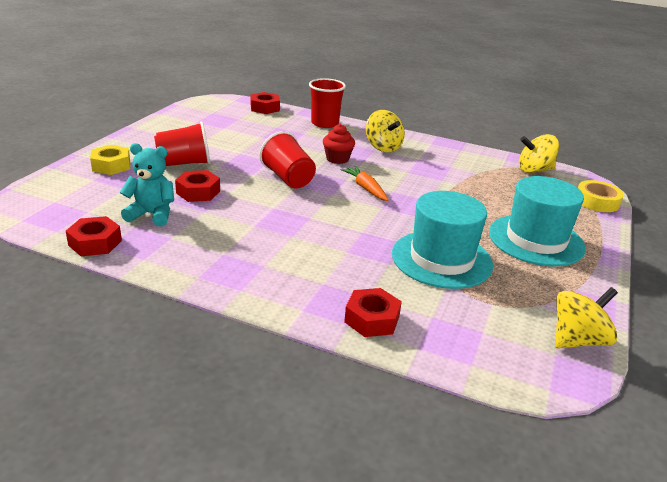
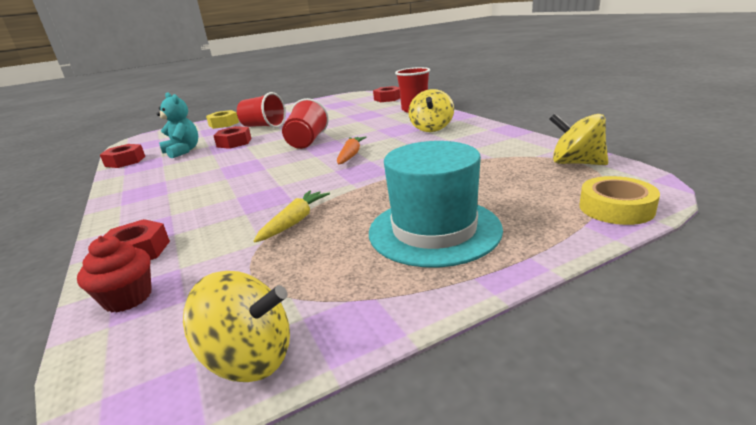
camera: 45 degrees right, 5 degrees down
(337, 159) = (373, 133): red cupcake -> red cupcake (128, 298)
(441, 259) = (295, 222): turquoise hat -> yellow carrot

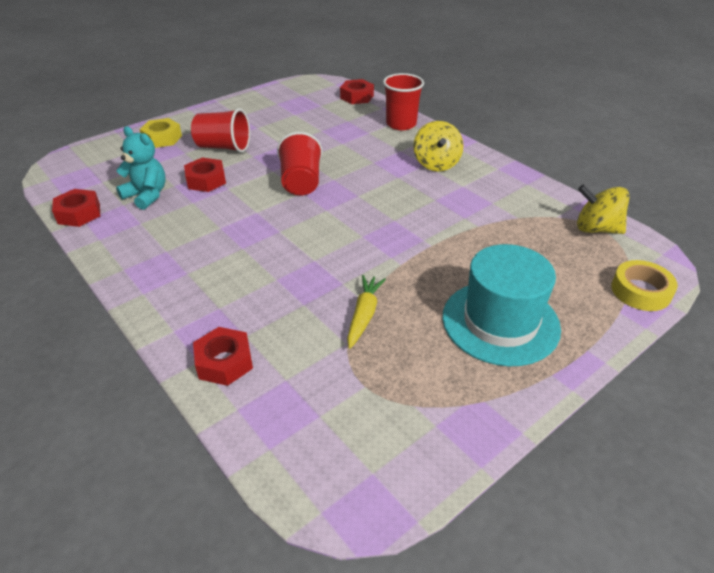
camera: 15 degrees left, 15 degrees up
(128, 298) = (263, 418): red cupcake -> none
(250, 358) = (416, 466): yellow spinning top -> none
(351, 155) = (367, 210): orange carrot -> none

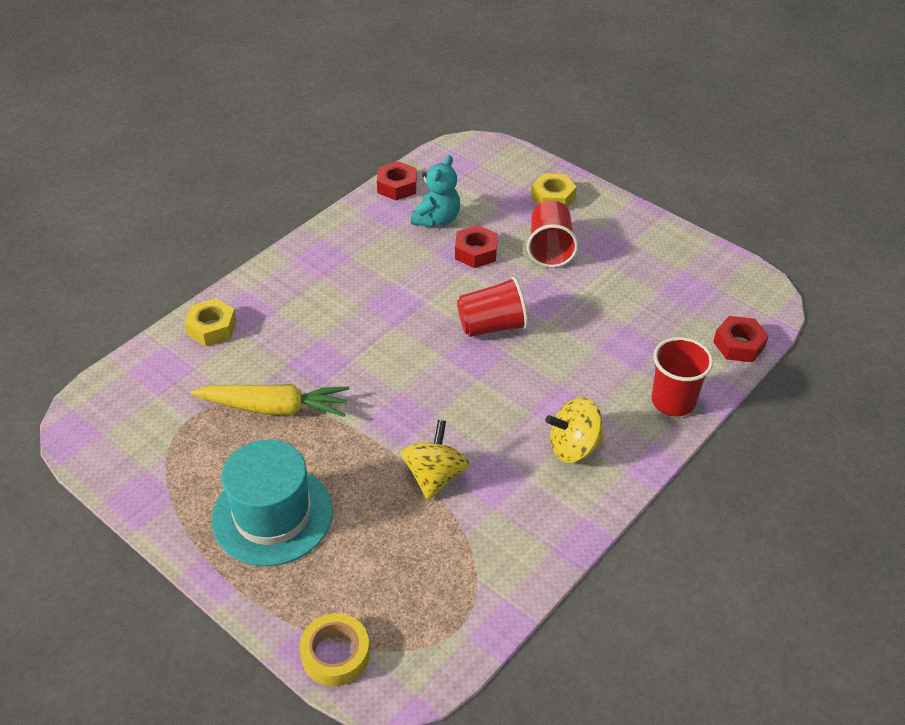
camera: 80 degrees right, 5 degrees up
(224, 362) = (212, 328): red nut -> yellow nut
(364, 315) = (274, 408): yellow carrot -> yellow carrot, size x1.59
(596, 229) = (457, 621): yellow spinning top -> yellow spinning top (435, 476)

